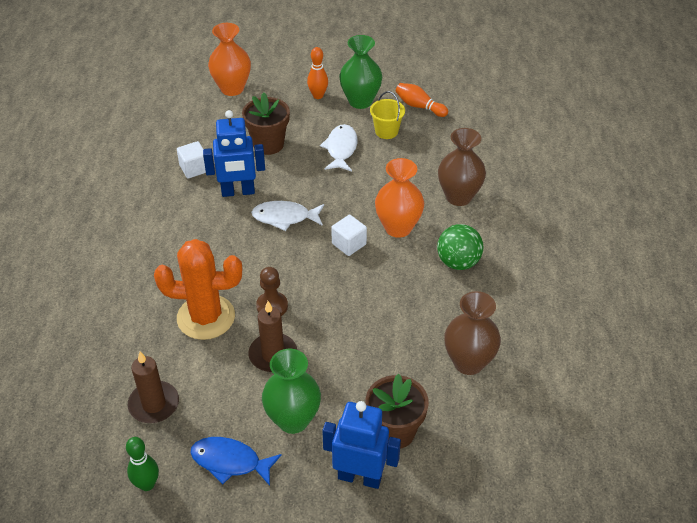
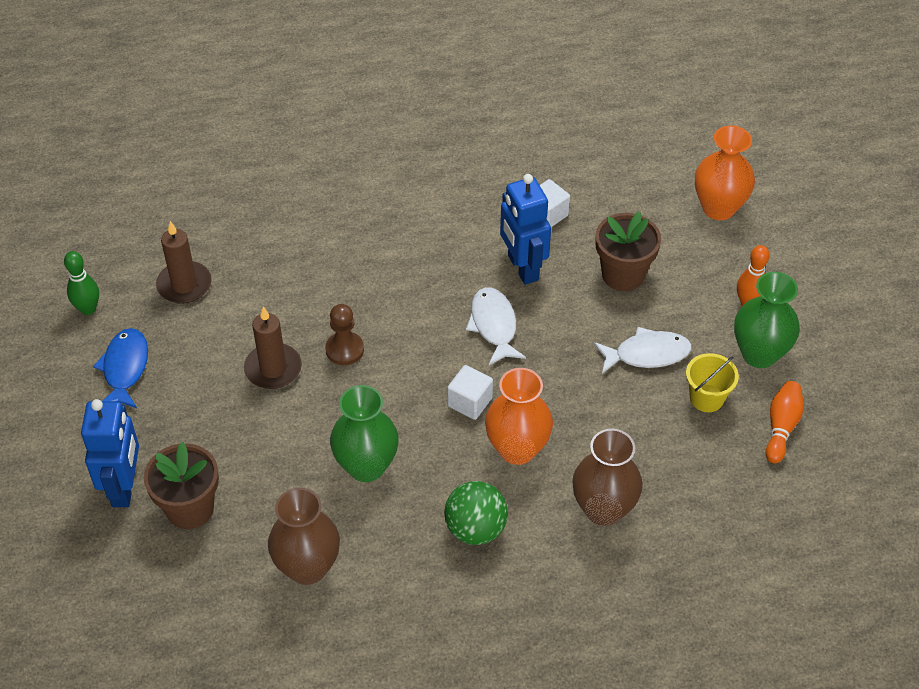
camera: 75 degrees right, 5 degrees up
(206, 317) = (311, 294): orange cactus -> none
(293, 420) = (188, 409): green vase -> green vase (366, 466)

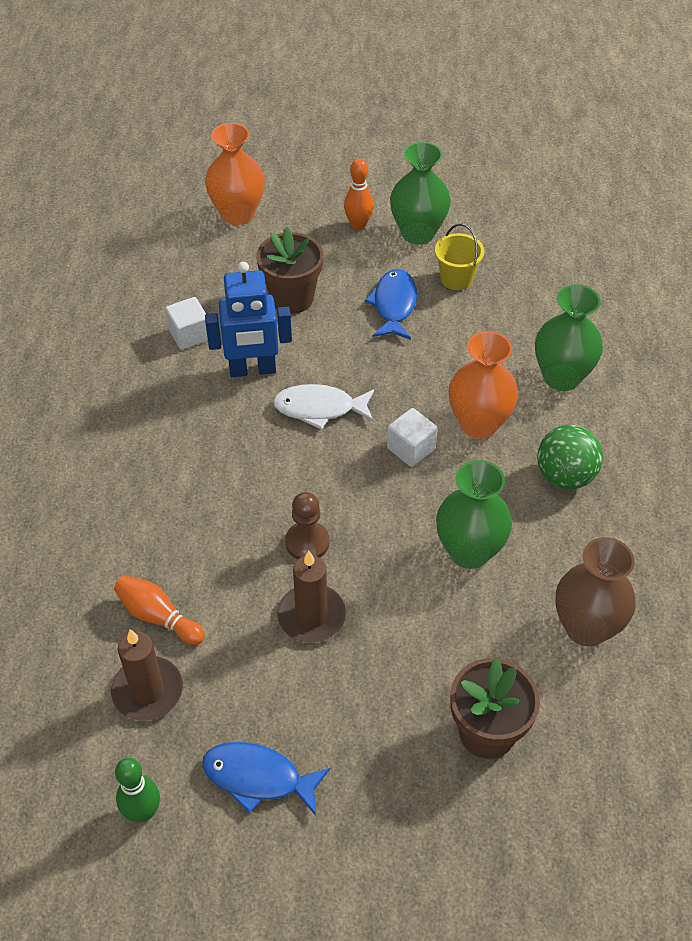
camera: 75 degrees left, 0 degrees up
(124, 487) = (441, 801): blue robot -> none
(603, 509) = (561, 377): brown vase -> green vase
(647, 354) = (394, 305): white fish -> blue fish
(781, 427) = (501, 241): orange bowling pin -> orange bowling pin (158, 617)

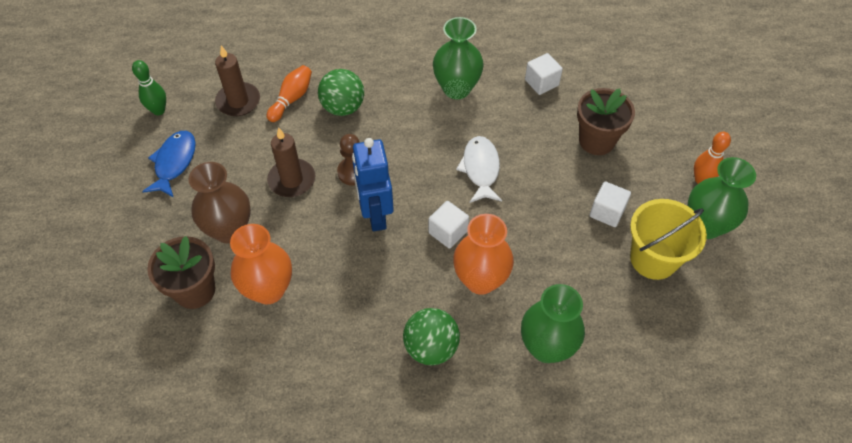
camera: 85 degrees right, 5 degrees up
(188, 551) = (343, 107): none -> green ball
(238, 214) = (686, 95): orange vase -> orange vase (268, 290)
(252, 370) = (513, 124): blue robot -> blue robot (375, 215)
(394, 305) = (607, 212): blue fish -> white cube
(456, 279) = (653, 259): yellow bucket -> yellow bucket, size x1.56
(469, 551) = (349, 276): green vase -> green vase (456, 89)
(586, 627) = (280, 360): brown vase -> brown vase (229, 230)

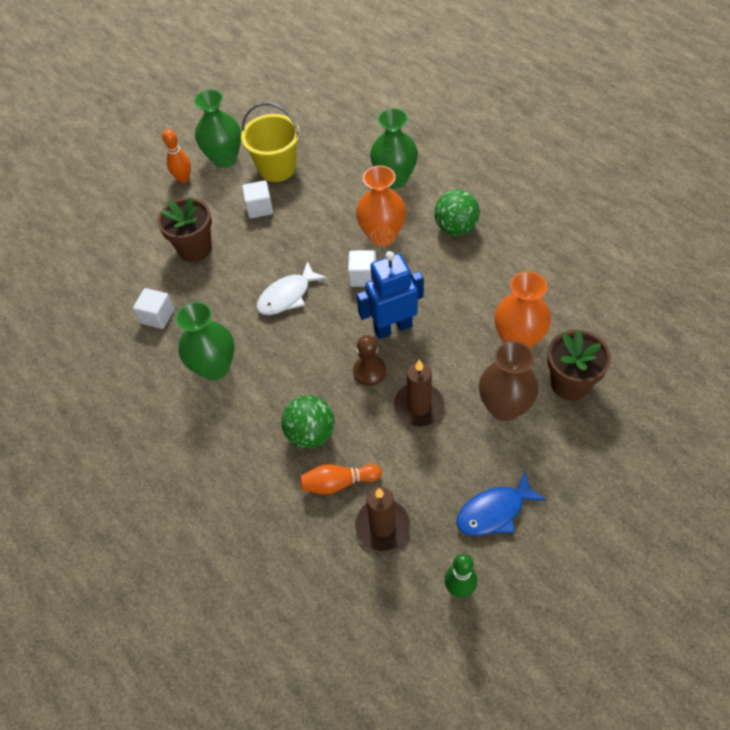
camera: 125 degrees left, 0 degrees up
(375, 215) = (392, 327): blue robot -> blue robot turned 150 degrees counterclockwise

